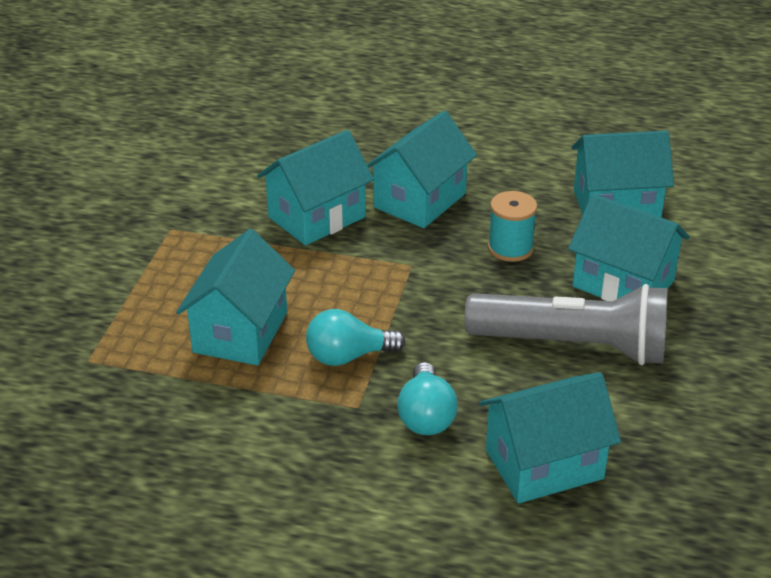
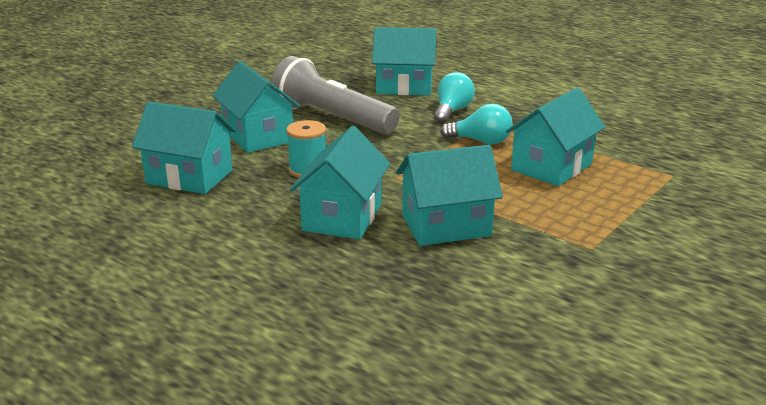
camera: 155 degrees left, 10 degrees down
(420, 200) = (342, 217): turquoise house -> turquoise house turned 45 degrees counterclockwise

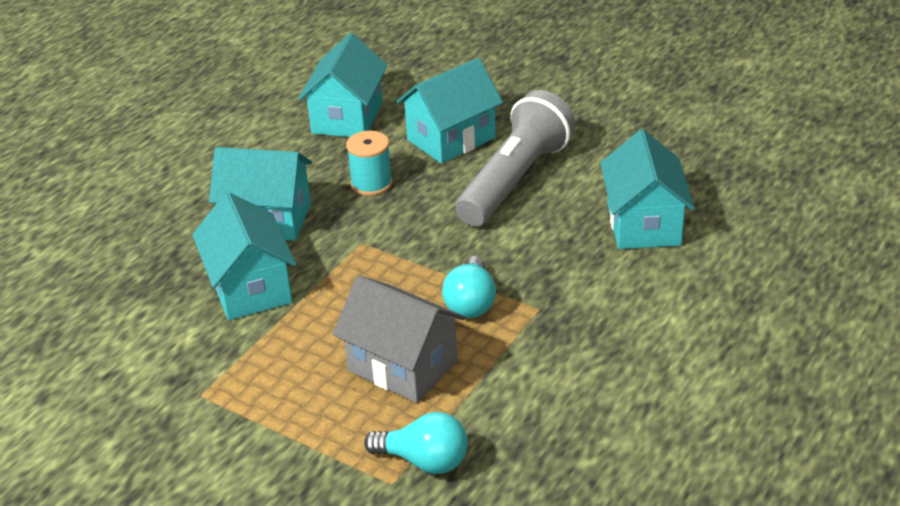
camera: 85 degrees right, 10 degrees up
(452, 111) = (566, 272): turquoise light bulb -> turquoise light bulb (424, 461)
(551, 167) = (402, 366): turquoise house -> grey house

